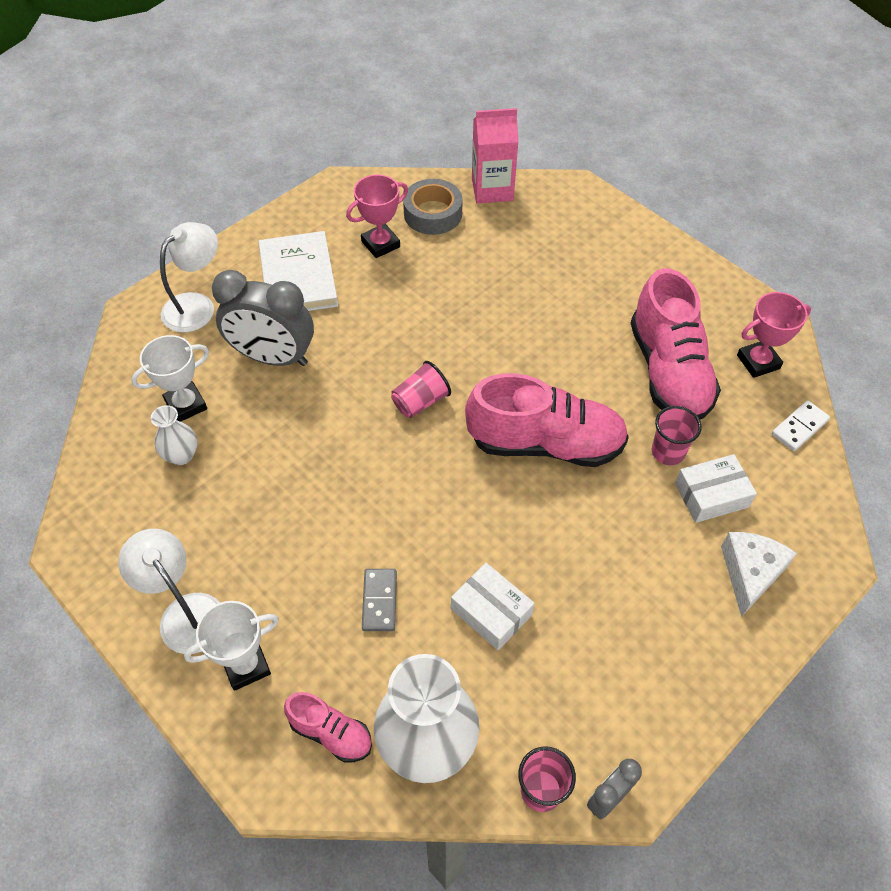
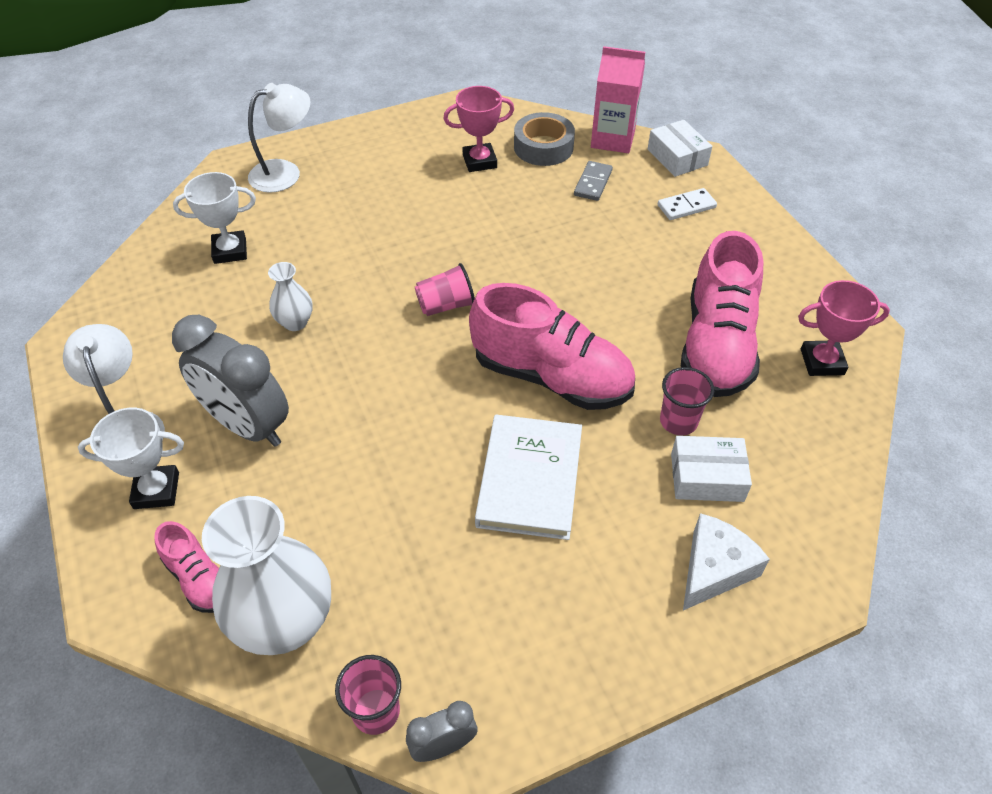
camera: 20 degrees right, 5 degrees down
(181, 455) = (202, 292): white vase -> white vase (295, 322)
(273, 357) = (329, 232): grey clock -> grey clock (248, 426)
(298, 277) = (388, 171): white book -> white book (529, 479)
(379, 601) = (311, 472): grey domino -> grey domino (593, 183)
(491, 612) = (415, 518): white box -> white box (677, 157)
(799, 427) = (841, 439): white domino -> white domino (686, 206)

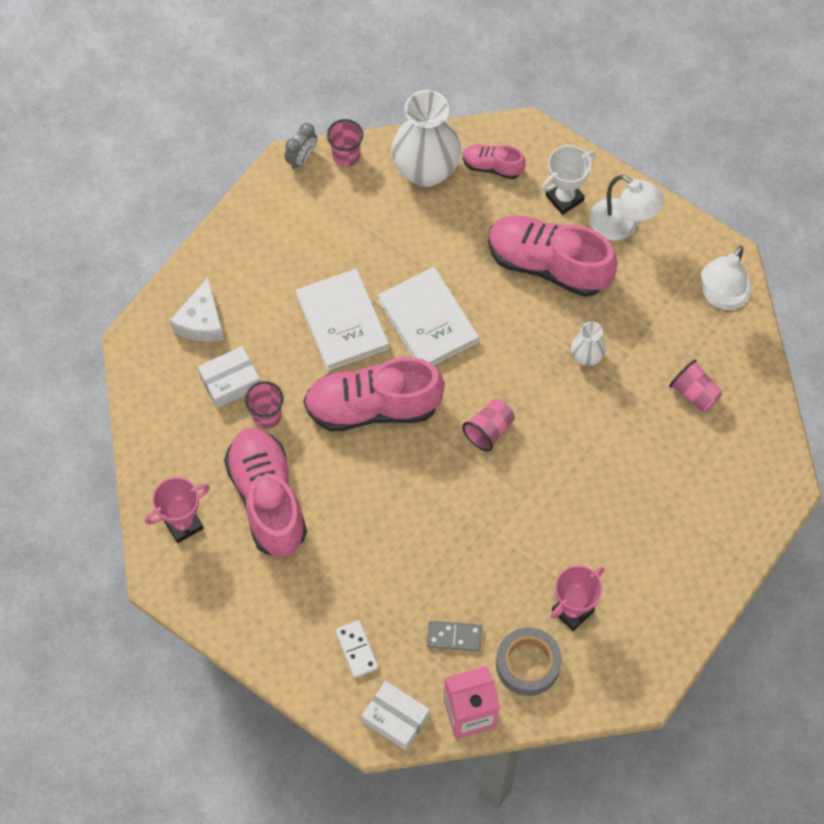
camera: 150 degrees right, 15 degrees up
(230, 251) = (694, 393): white trophy -> pink cup
(248, 426) = (548, 265): grey clock -> pink shoe
(285, 173) = (729, 501): white lamp -> white lamp (721, 297)
(429, 432) = (428, 321): none -> white book
(593, 183) = (454, 637): grey domino -> grey domino turned 75 degrees counterclockwise
(686, 206) = (356, 650): white domino -> white domino turned 60 degrees counterclockwise

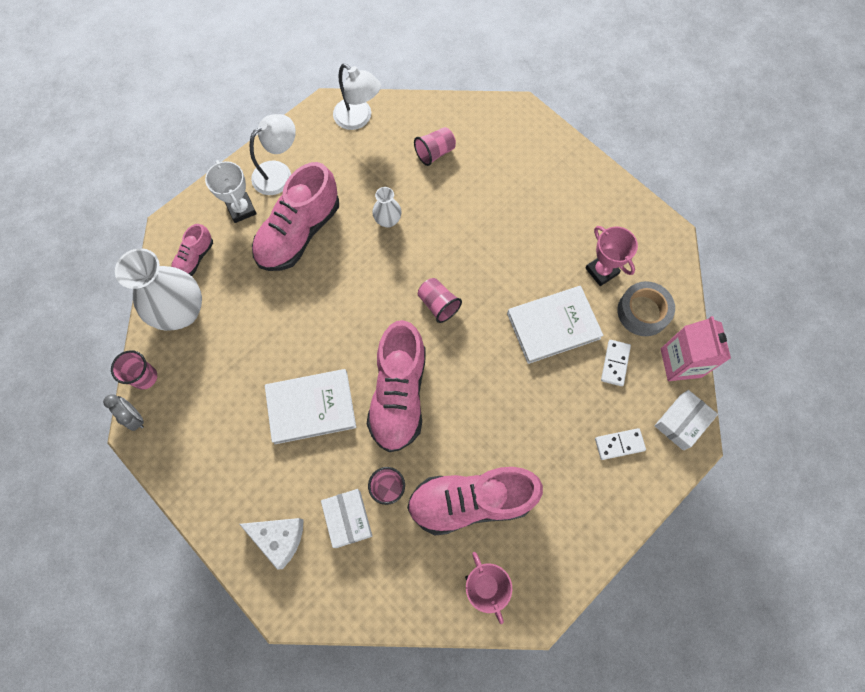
camera: 80 degrees left, 5 degrees up
(428, 321) = (328, 335): white book -> white book (553, 326)
(454, 637) = (615, 363): grey domino -> white domino

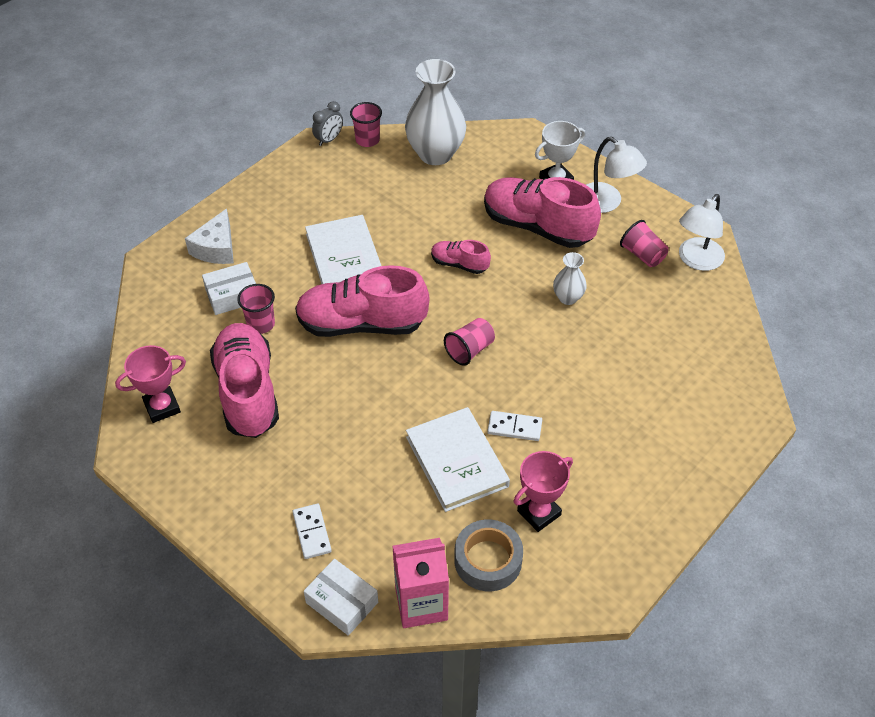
camera: 85 degrees right, 20 degrees down
(195, 258) = (494, 155): pink shoe -> pink shoe (459, 264)
(435, 153) = (669, 334): pink cup -> pink cup (642, 255)
(615, 363) = (414, 528): white domino -> white domino (514, 427)

